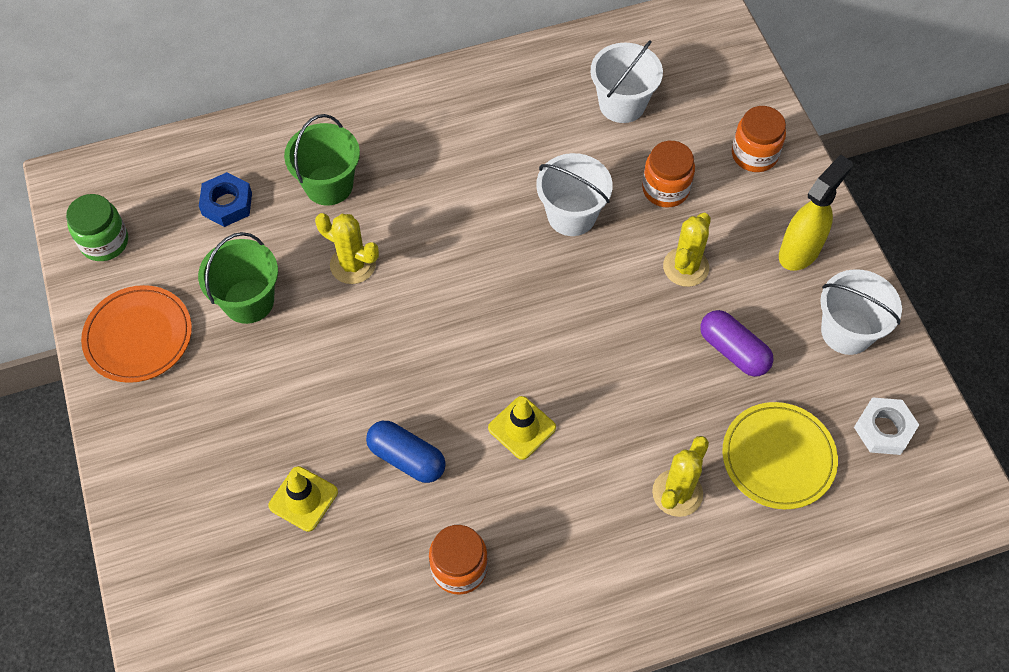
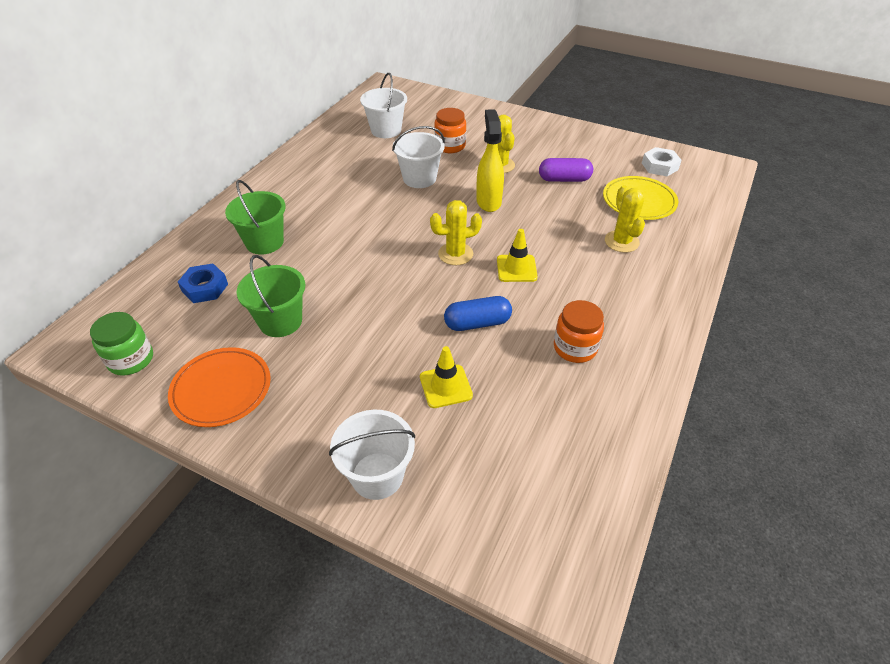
camera: 45 degrees left, 15 degrees down
(353, 264) = (327, 265): yellow cactus -> yellow cactus (455, 254)
(754, 154) = (471, 115): orange jar -> none
(800, 251) = (538, 133): yellow spray bottle -> yellow spray bottle (488, 201)
(846, 331) = (596, 146): white bucket -> white bucket (377, 475)

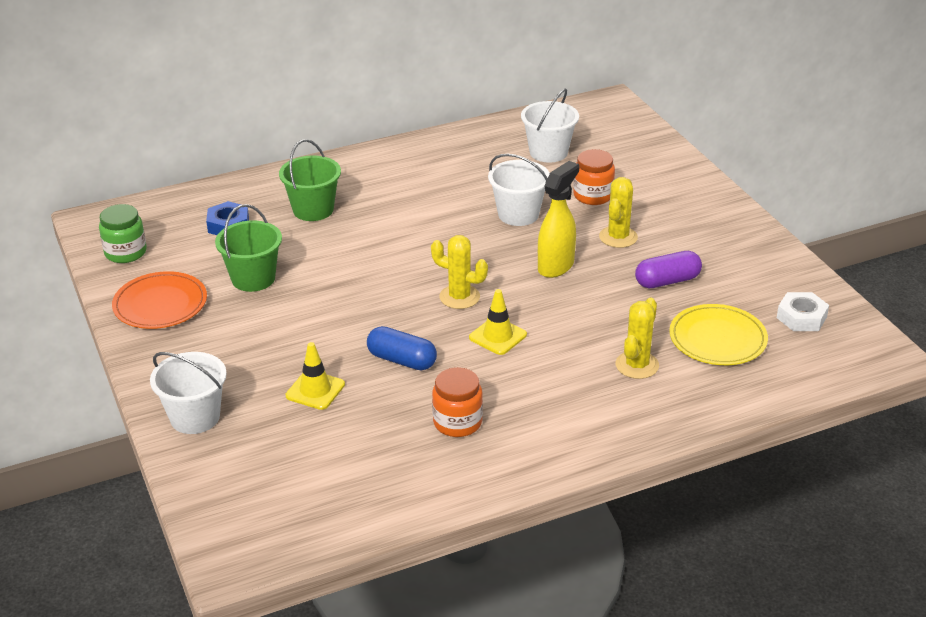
camera: 40 degrees right, 10 degrees down
(564, 179) = (667, 281): purple capsule -> purple capsule turned 60 degrees counterclockwise

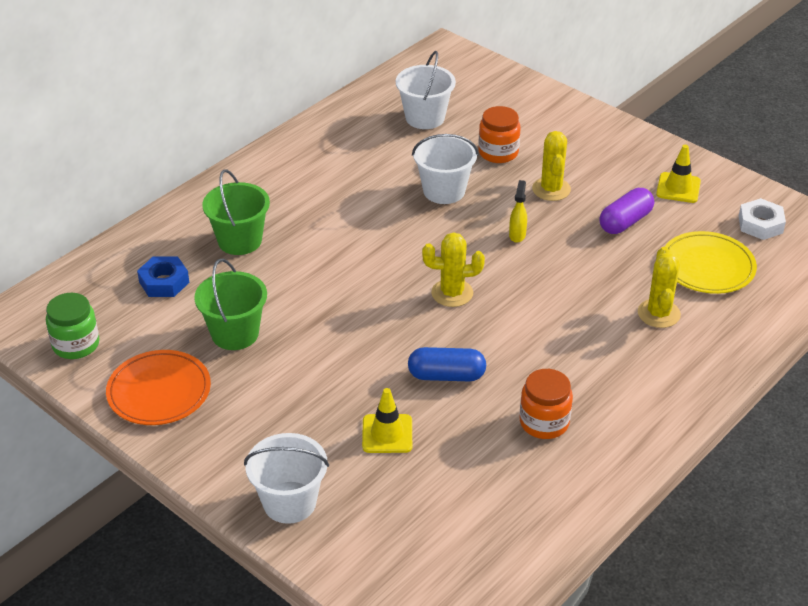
camera: 25 degrees left, 5 degrees up
(498, 336) = (516, 323): yellow traffic cone -> yellow traffic cone (678, 188)
(556, 266) = (517, 235): yellow spray bottle -> yellow spray bottle, size x0.53

